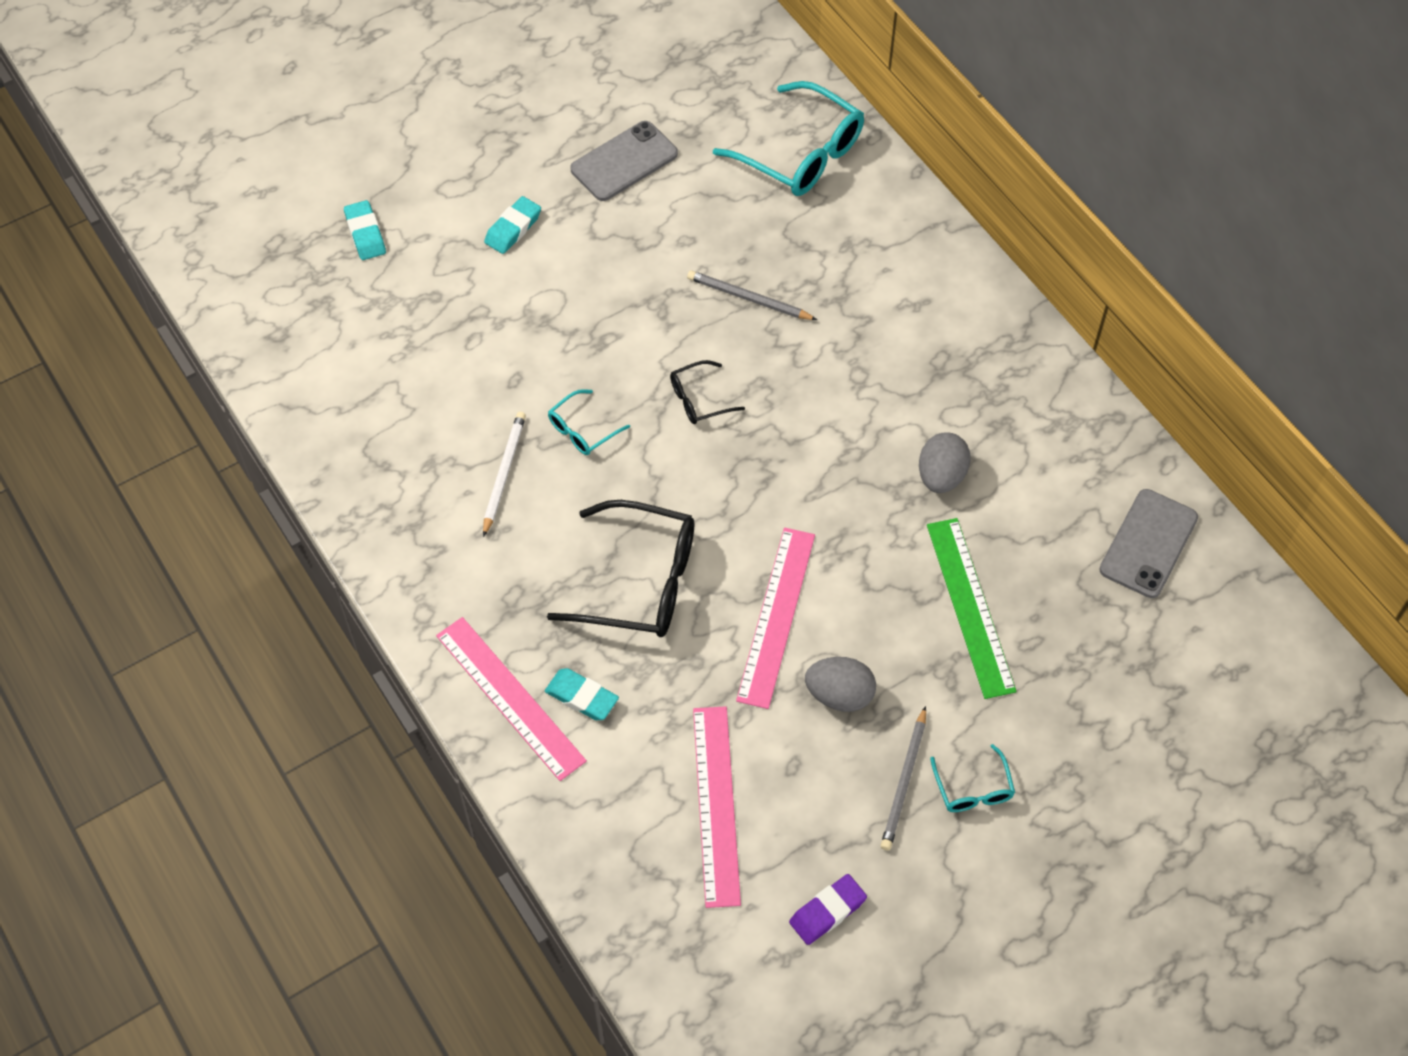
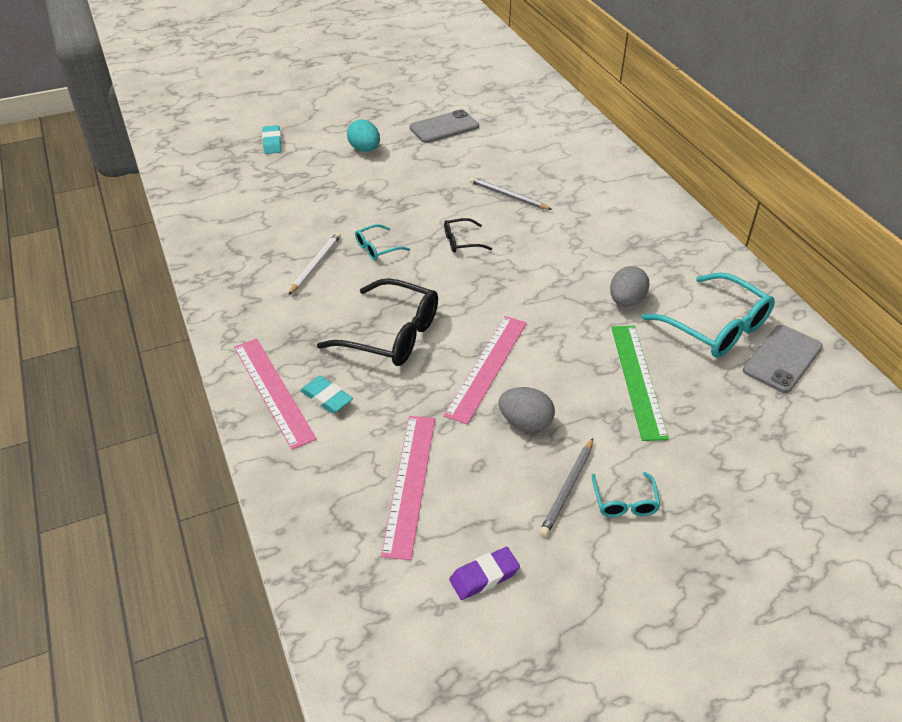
camera: 10 degrees right, 15 degrees down
(513, 228) = (365, 149): turquoise eraser -> turquoise egg
(801, 154) = (557, 134): turquoise glasses -> turquoise glasses (716, 327)

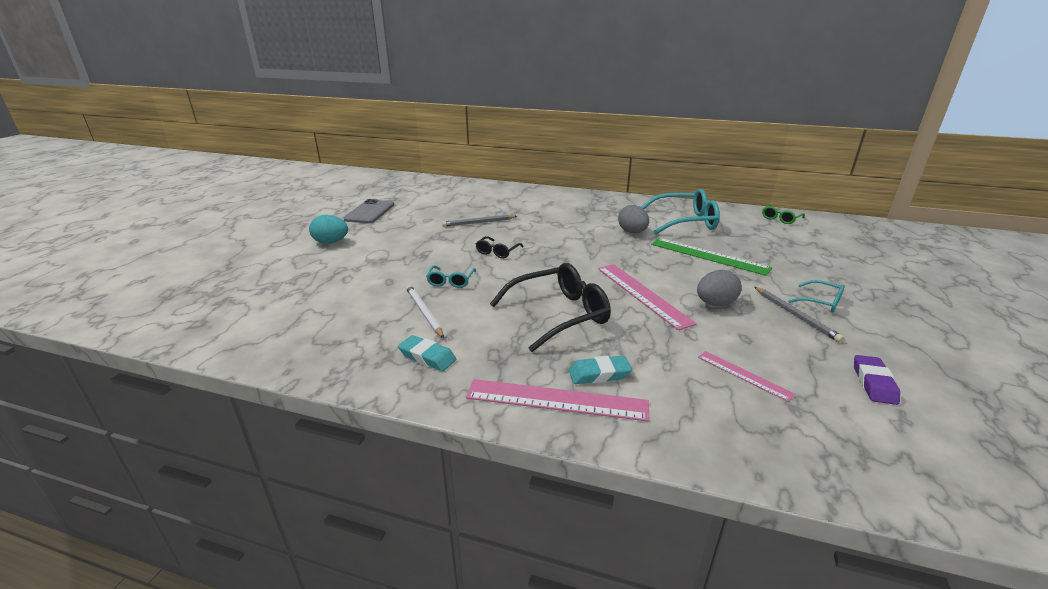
camera: 50 degrees left, 15 degrees down
(272, 143) = (235, 270): turquoise eraser -> turquoise eraser (427, 357)
(410, 483) = (744, 375): pink ruler -> pink ruler, size x0.56
(782, 359) = (729, 218): grey phone -> none
(851, 404) = (780, 219): none -> green glasses

